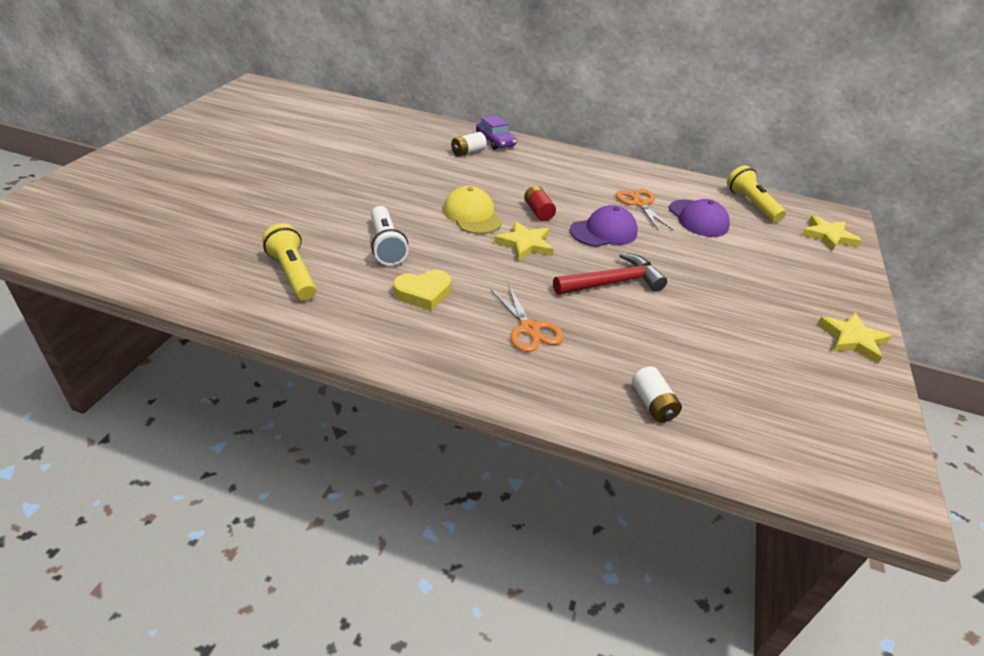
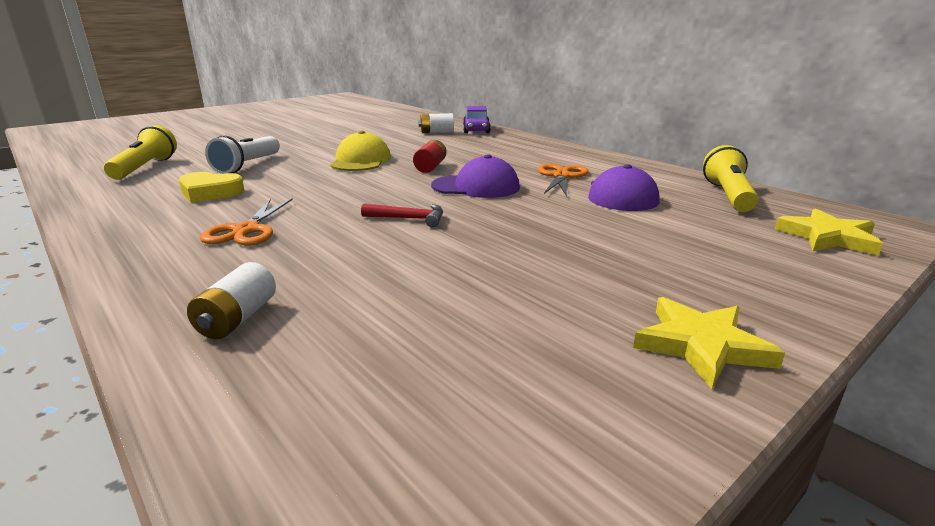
camera: 35 degrees right, 15 degrees down
(525, 244) = (372, 182): yellow star -> none
(612, 283) = (409, 219): red hammer -> red hammer, size x0.57

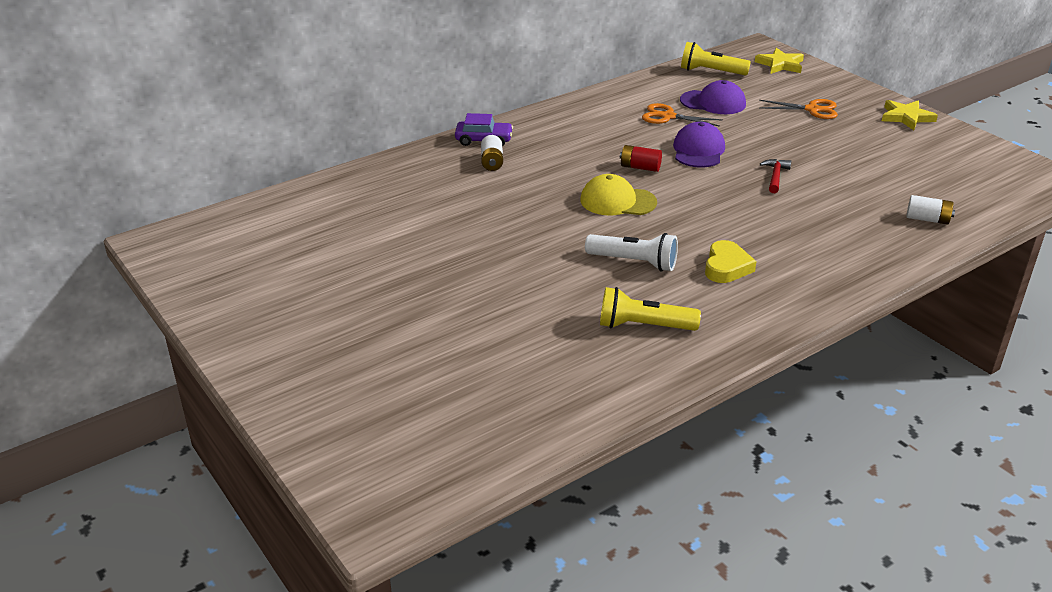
camera: 85 degrees left, 10 degrees up
(246, 230) = (811, 235): orange scissors -> orange scissors (812, 109)

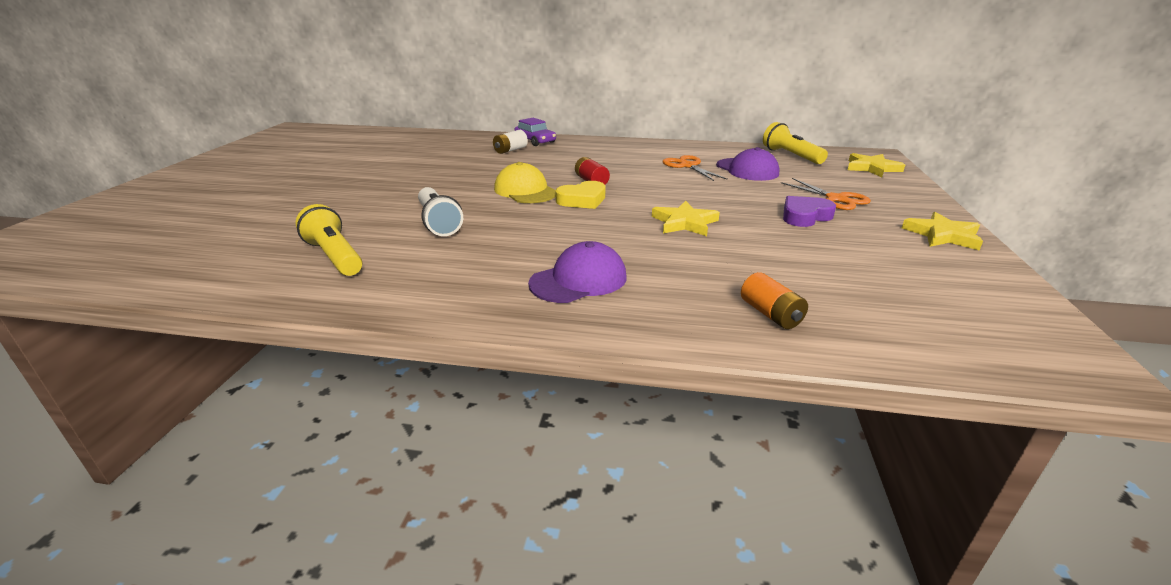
camera: 45 degrees right, 5 degrees down
(698, 150) = (661, 188): purple cap -> purple cap (578, 280)
(726, 267) = (486, 254): yellow heart -> yellow heart (582, 200)
(775, 176) = (684, 223): red hammer -> yellow star
(823, 135) = (805, 216): none -> purple heart
(927, 219) = (770, 314): white battery -> orange battery

